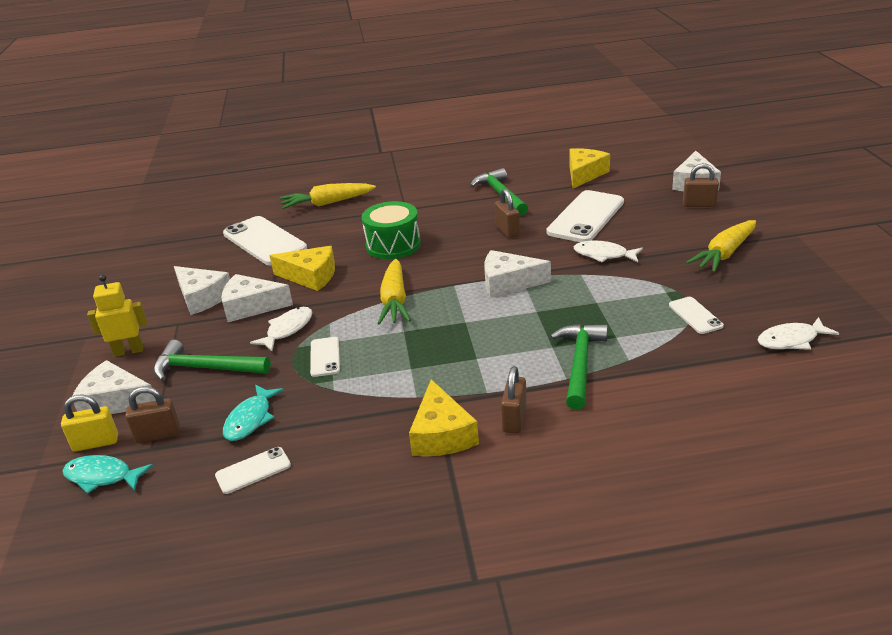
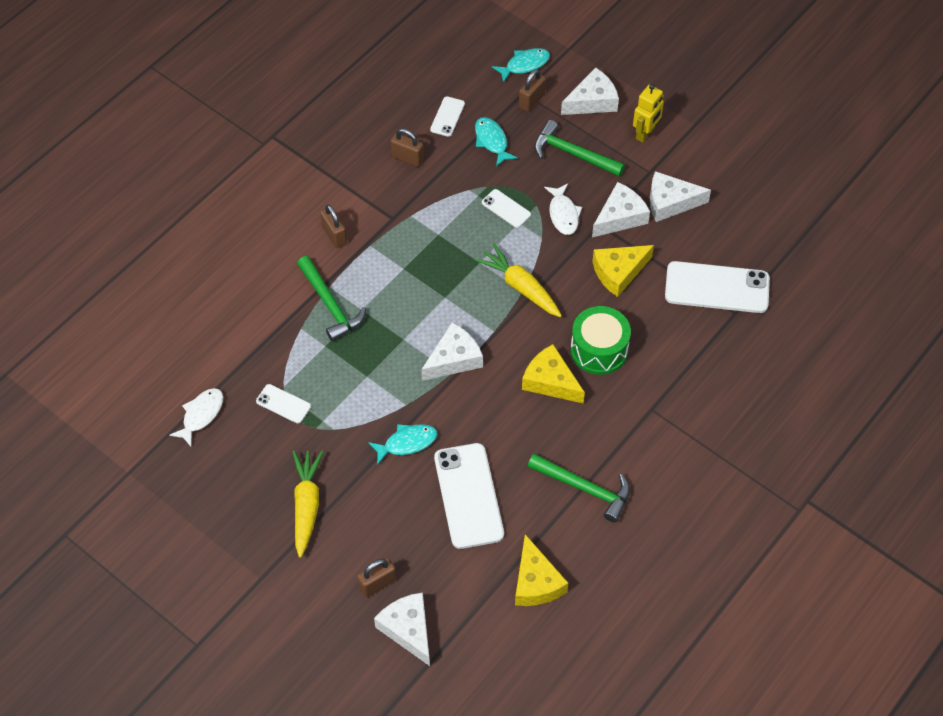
camera: 135 degrees right, 25 degrees up
(96, 443) = (559, 76): yellow padlock -> none
(205, 368) = (573, 153): green hammer -> green hammer turned 120 degrees counterclockwise
(327, 203) = (737, 373): yellow carrot -> none
(441, 434) = (367, 200): yellow cheese -> yellow cheese (550, 381)
(507, 231) = (520, 430): brown padlock -> brown padlock (407, 158)
(604, 255) = (407, 443): white fish -> turquoise fish

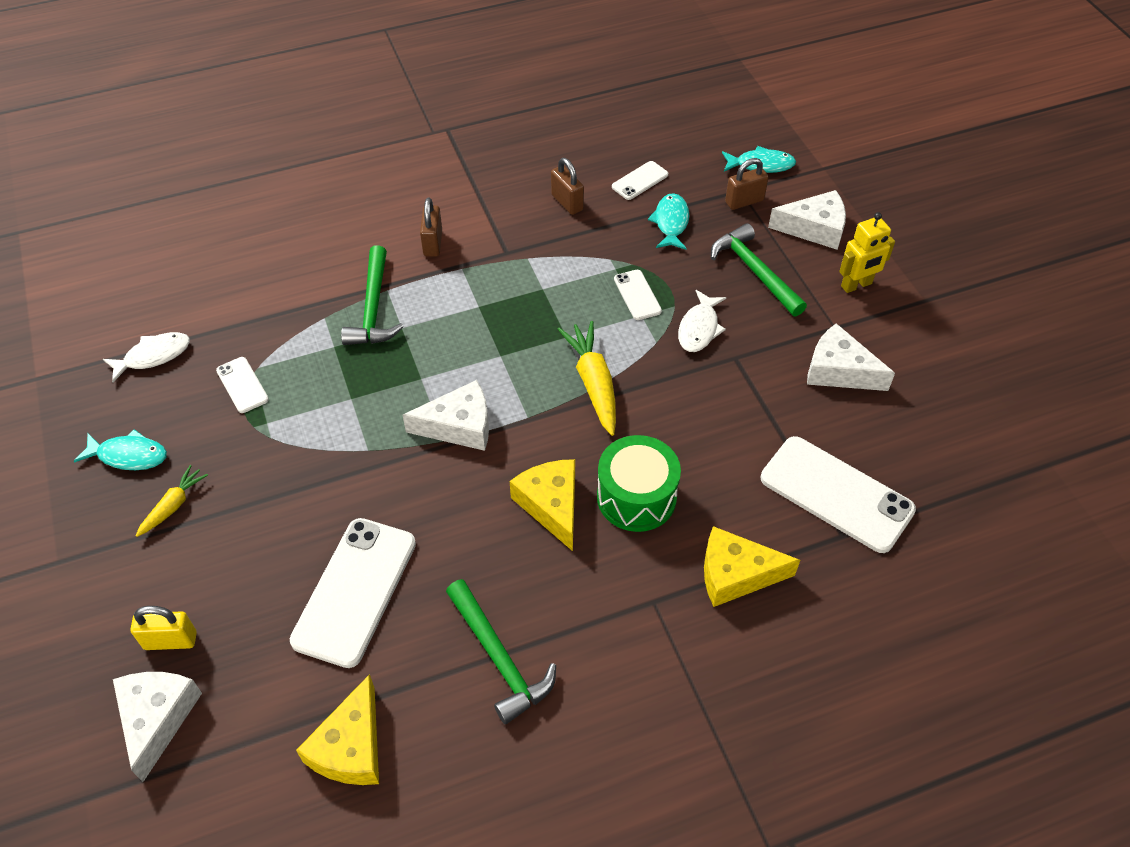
camera: 30 degrees right, 5 degrees down
(306, 505) = (173, 505): yellow carrot -> yellow carrot, size x0.59
(377, 584) = (170, 640): brown padlock -> yellow padlock
(407, 443) = (335, 493): turquoise fish -> turquoise fish (128, 455)
(618, 272) = (722, 420): yellow cheese -> yellow cheese (736, 574)
(620, 217) = (765, 360): white cheese -> none

